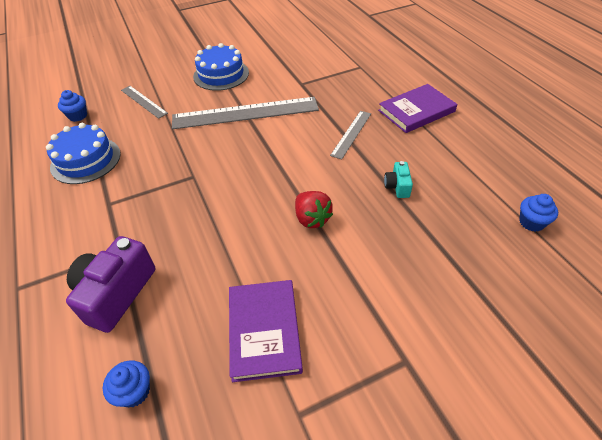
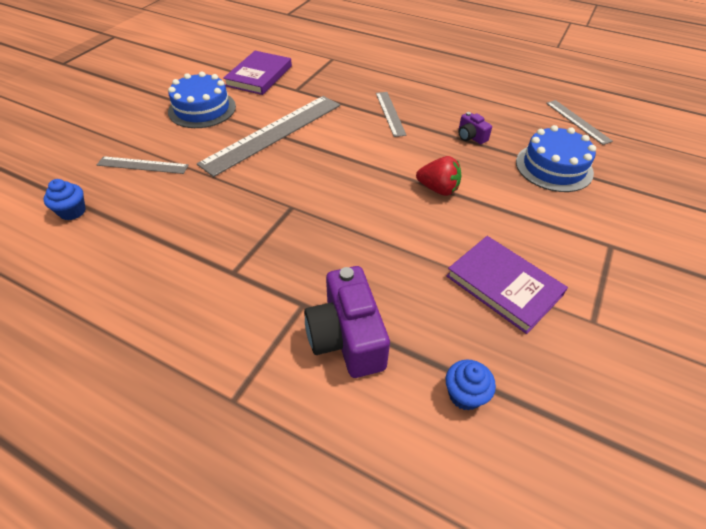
camera: 40 degrees left, 0 degrees up
(86, 160) = (147, 248): blue cake -> blue cake (554, 167)
(397, 186) = (471, 137): turquoise camera -> purple camera
(416, 111) = (419, 77): purple book -> purple book (259, 76)
(531, 222) = (577, 121): blue cupcake -> grey ruler

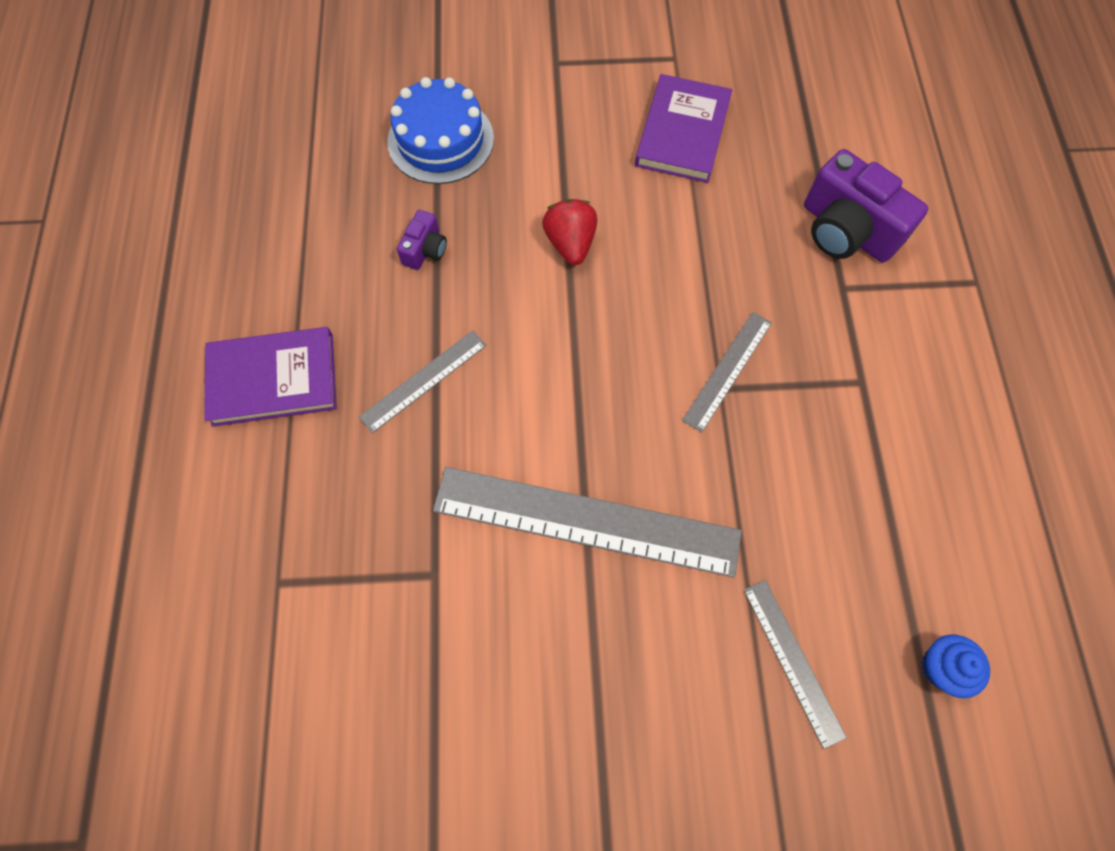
camera: 120 degrees left, 20 degrees up
(202, 109) = (596, 699): blue cake -> none
(259, 76) = (423, 682): purple book -> purple book (273, 379)
(347, 337) = (846, 230): purple camera -> purple camera turned 90 degrees clockwise
(465, 394) = (826, 123): blue cupcake -> none
(577, 121) = (306, 139): grey ruler -> grey ruler (727, 370)

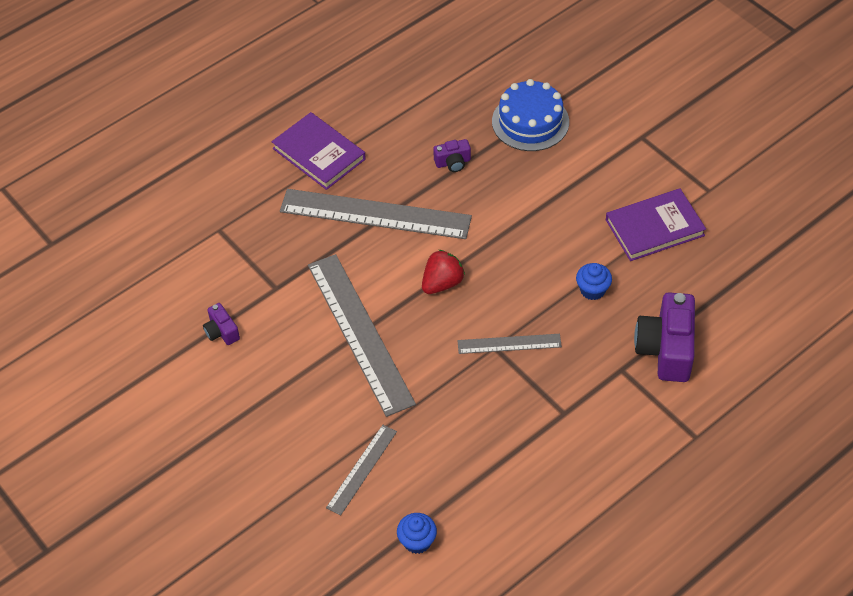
camera: 55 degrees right, 15 degrees down
(424, 380) = (375, 214): grey ruler -> grey ruler, size x1.97
(446, 695) = (221, 332): none -> purple camera
(570, 243) = (521, 223): red strawberry -> red strawberry (442, 283)
(718, 241) = (592, 290): none -> blue cupcake

